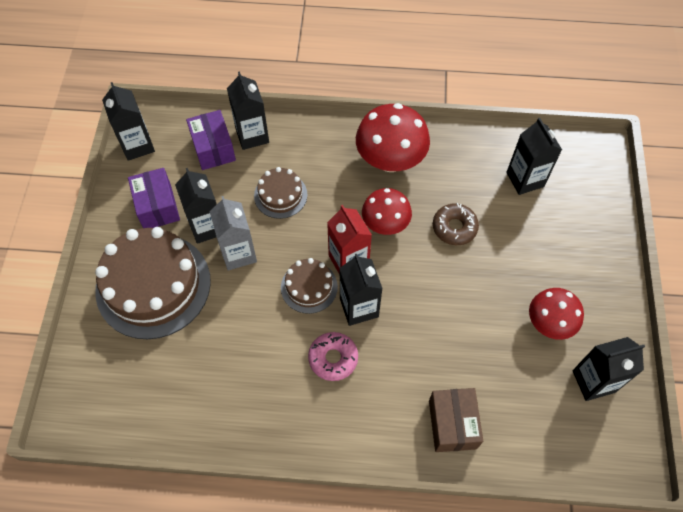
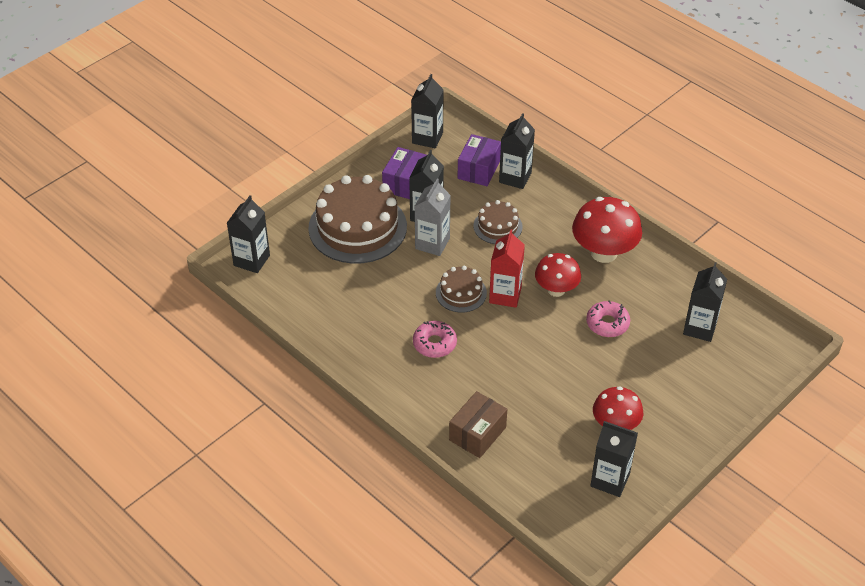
camera: 40 degrees right, 15 degrees down
(359, 307) = (483, 326): black carton -> black carton (251, 260)
(454, 227) = (607, 323): brown donut -> pink donut

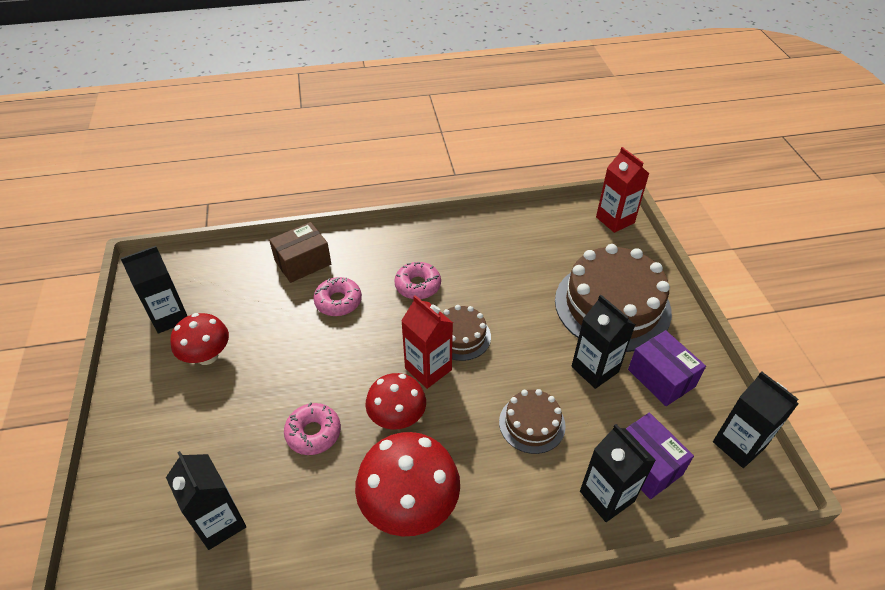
camera: 125 degrees right, 0 degrees up
(251, 260) = (615, 220): black carton -> red carton
(432, 243) = (546, 351): grey carton -> none
(477, 433) = (303, 263): brown box -> brown box turned 75 degrees clockwise
(495, 382) = (338, 301): none -> pink donut

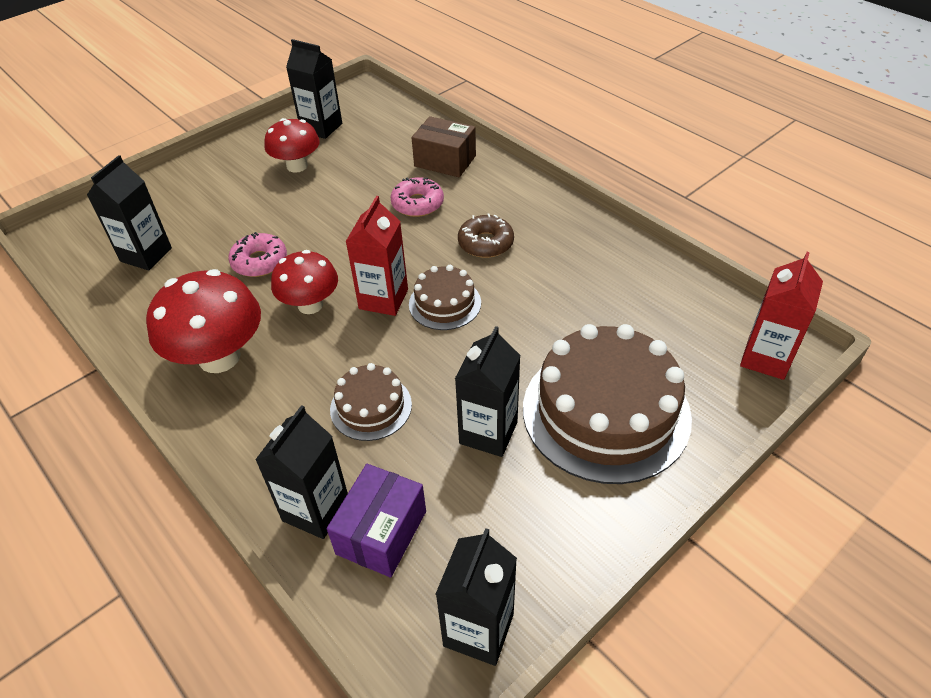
camera: 60 degrees right, 0 degrees up
(418, 285) = (485, 243): pink donut -> brown donut
(661, 378) = (526, 504): purple box -> none

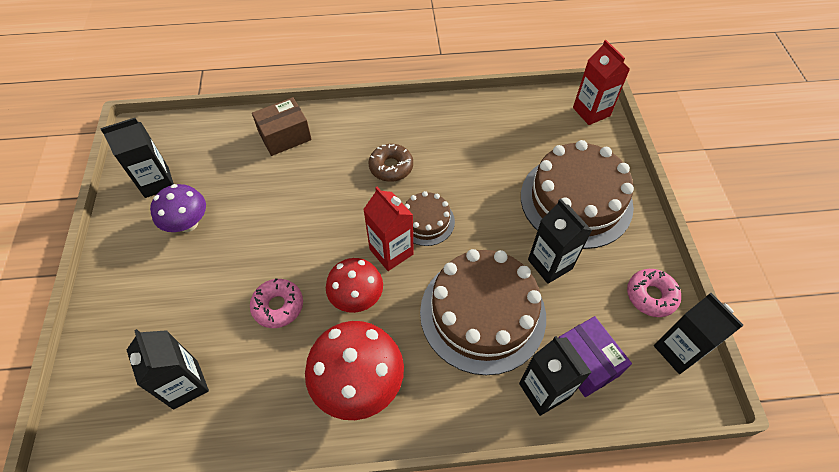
camera: 55 degrees left, 10 degrees up
(297, 166) = (188, 223): red mushroom -> purple mushroom
(371, 407) = (482, 313): brown cake -> brown cake, size x2.01
(417, 204) = (314, 178): pink donut -> pink donut (651, 296)

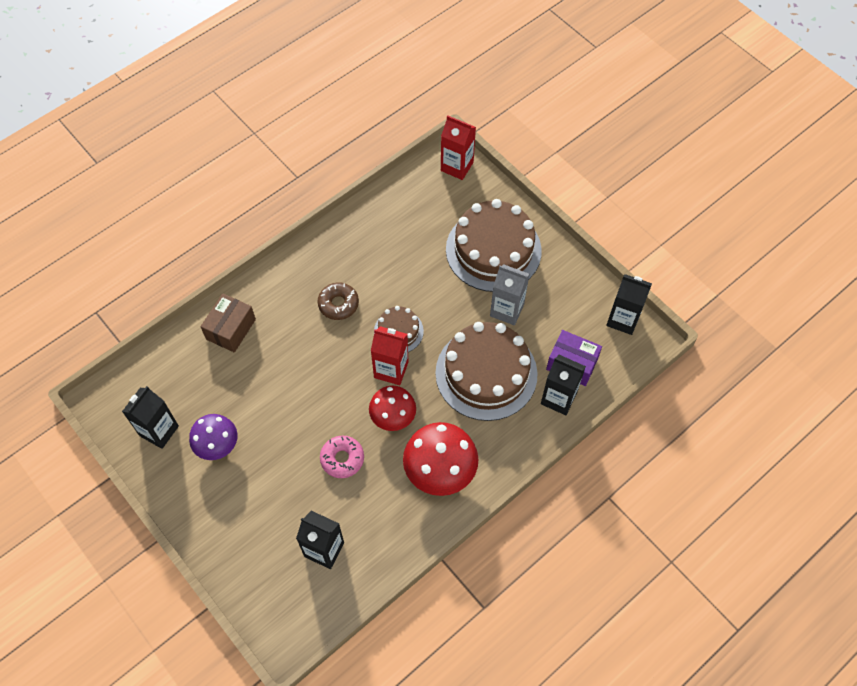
camera: 35 degrees left, 5 degrees up
(550, 264) = (507, 310): black carton -> grey carton
(651, 296) = (585, 292): pink donut -> none

